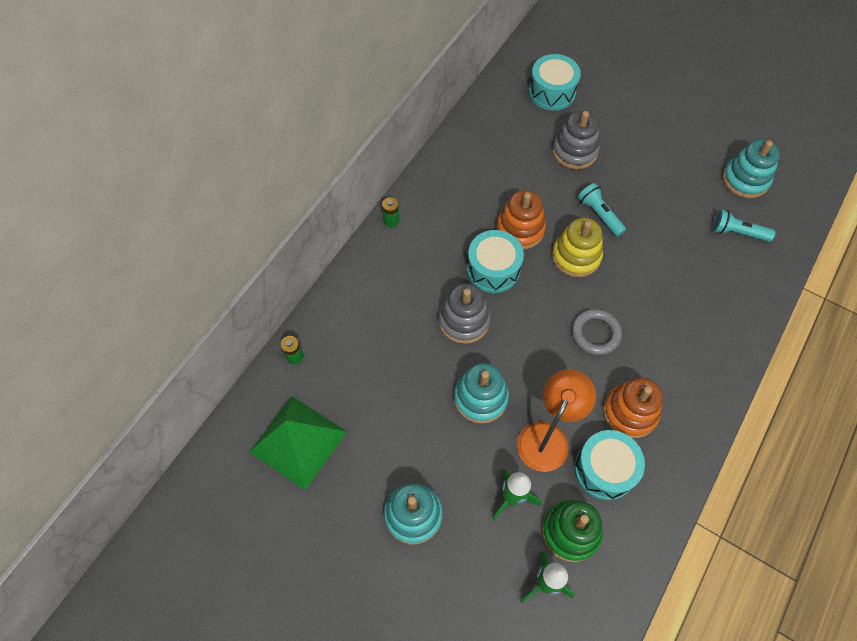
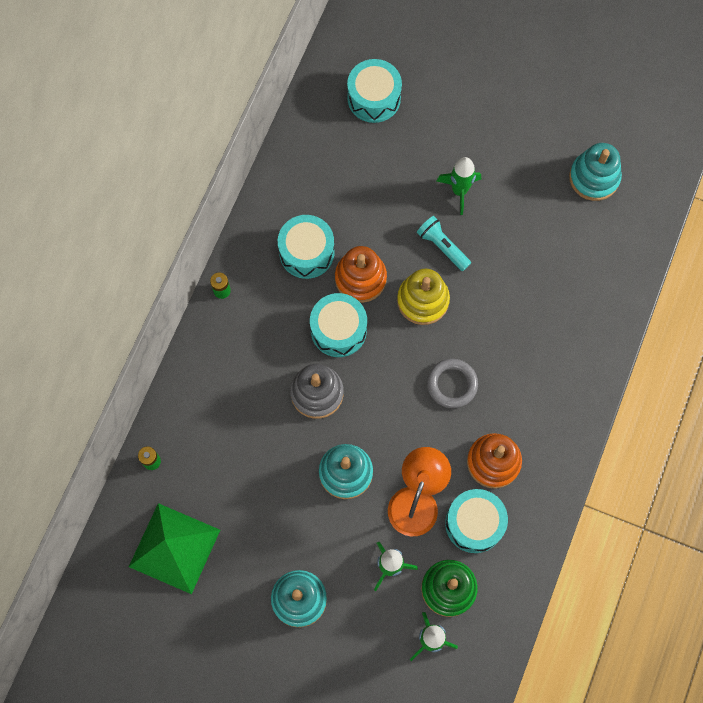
camera: 10 degrees left, 10 degrees up
(474, 201) = (306, 252): none -> turquoise drum
(574, 151) = (408, 172): grey stacking toy -> none
(620, 172) = (459, 191): none -> green rocket
(737, 232) = (588, 244): turquoise flashlight -> none

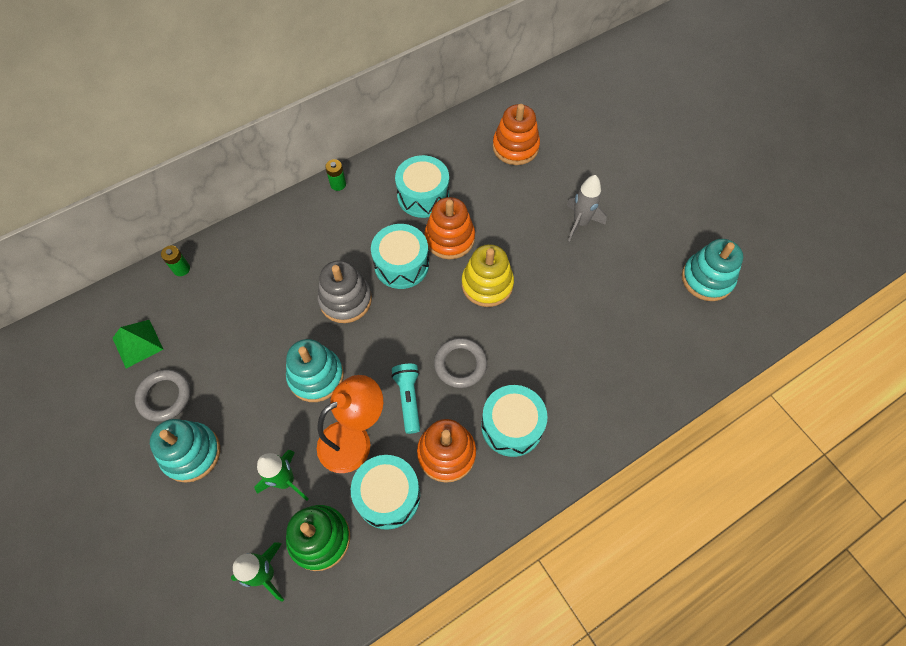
camera: 35 degrees right, 10 degrees down
(174, 548) = (137, 343): green pyramid -> green pyramid, size x0.57
(238, 573) = (165, 396): none -> grey ring
(351, 149) = (515, 147): none -> orange stacking toy
(374, 98) = (560, 123): turquoise drum -> turquoise drum (511, 426)
(442, 246) = (534, 254): turquoise flashlight -> turquoise flashlight (408, 399)
(459, 191) = (580, 223): green rocket -> grey rocket

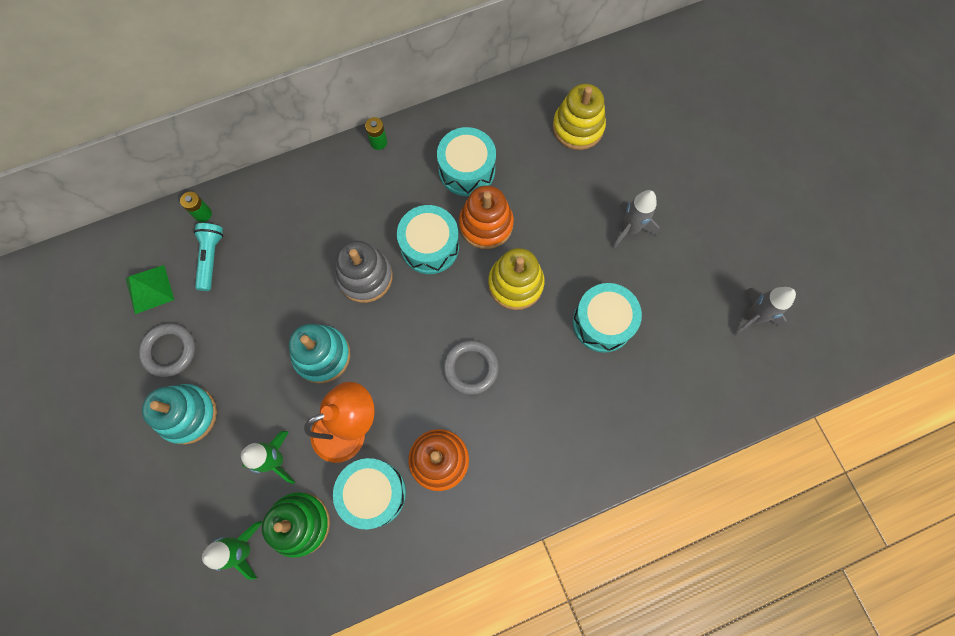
camera: 10 degrees right, 10 degrees up
(408, 399) = (411, 396): turquoise flashlight -> turquoise flashlight (211, 258)
(511, 426) = (510, 443): turquoise drum -> turquoise drum (602, 323)
(515, 147) = (578, 127): orange stacking toy -> yellow stacking toy
(707, 279) = (753, 317): turquoise stacking toy -> grey rocket

